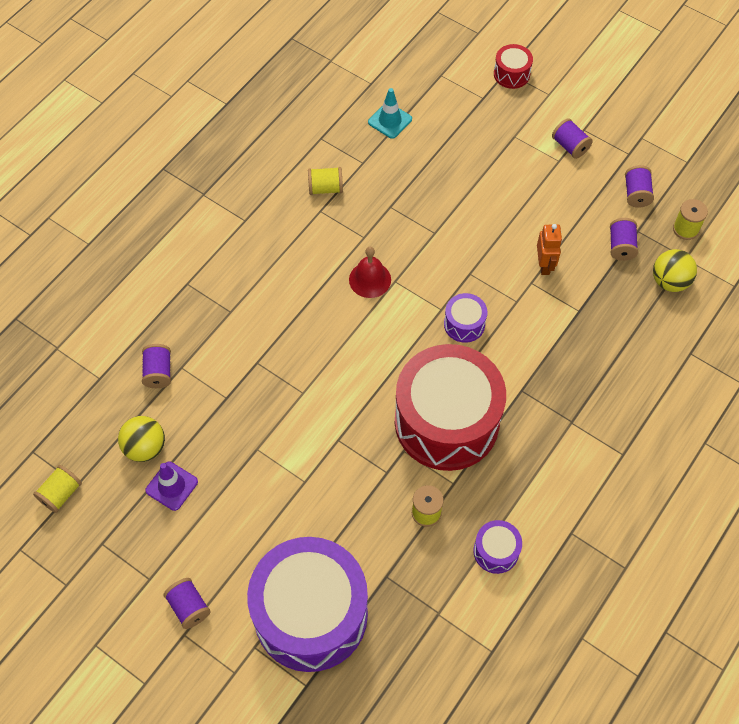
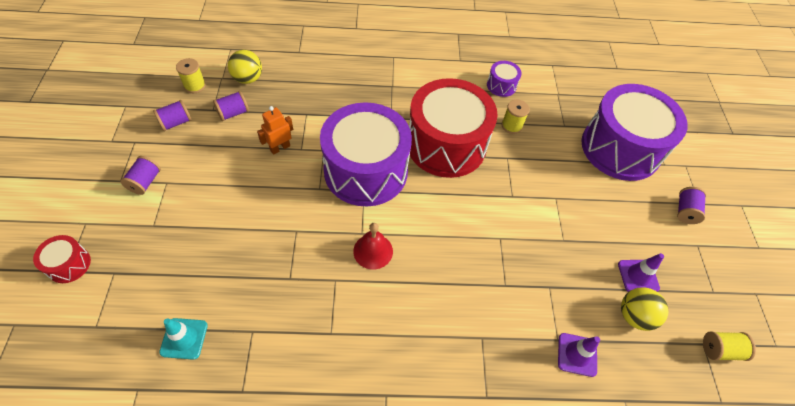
camera: 130 degrees left, 5 degrees down
(158, 372) = (577, 354): purple spool -> purple traffic cone
(325, 188) = (302, 345): yellow spool -> none
(464, 324) = (366, 170): purple drum -> purple drum, size x2.43

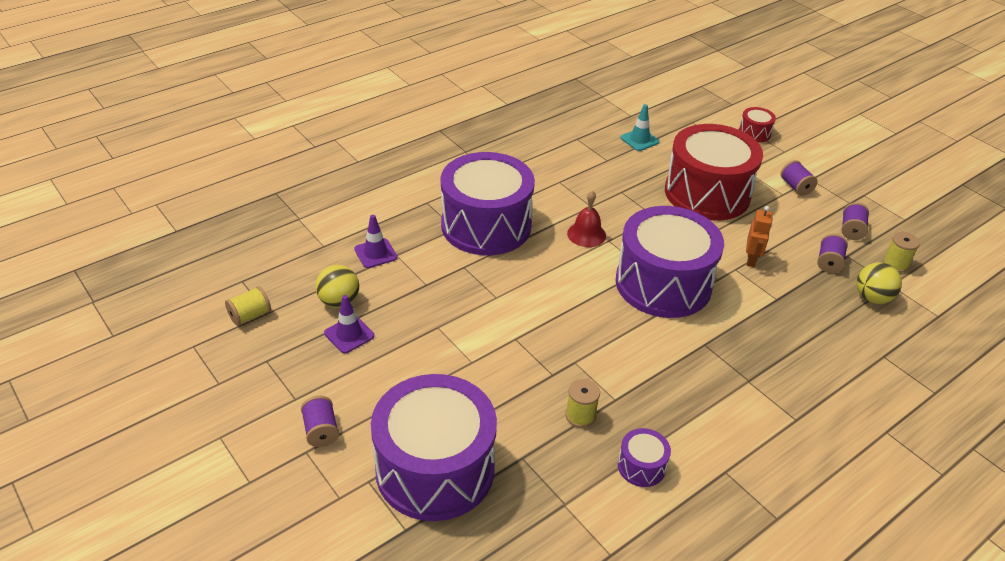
camera: 145 degrees right, 15 degrees down
(446, 144) = (624, 350): red drum -> red drum (707, 193)
(451, 321) = (486, 225): none -> purple drum

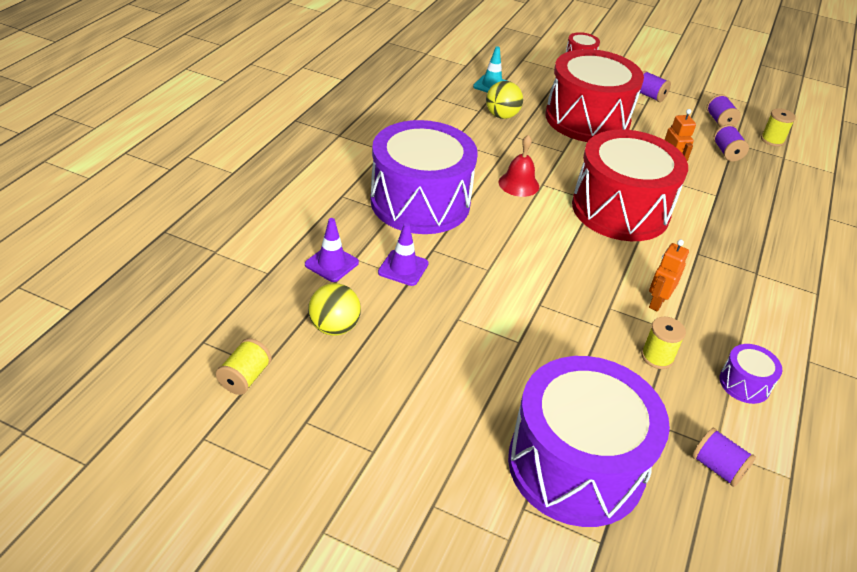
camera: 30 degrees left, 0 degrees up
(321, 430) = (430, 475): purple spool -> purple spool (717, 467)
(349, 334) = (374, 359): purple traffic cone -> purple traffic cone (403, 268)
(623, 372) = (657, 302): none -> orange robot
(663, 283) = (620, 210): purple drum -> red drum
(872, 298) = (780, 172): yellow ball -> yellow ball (501, 116)

